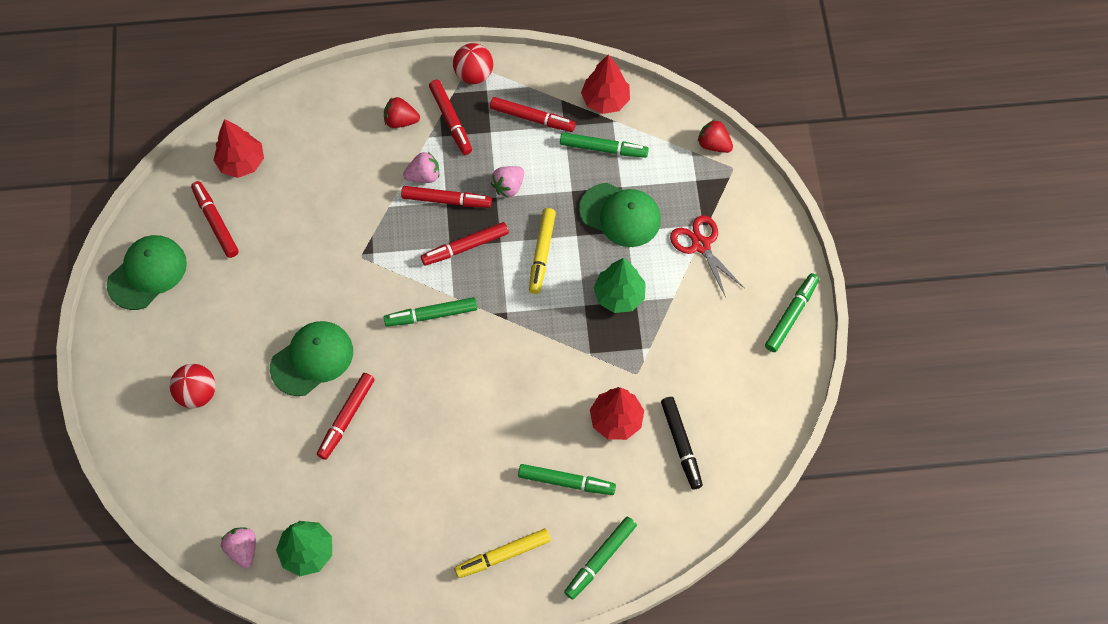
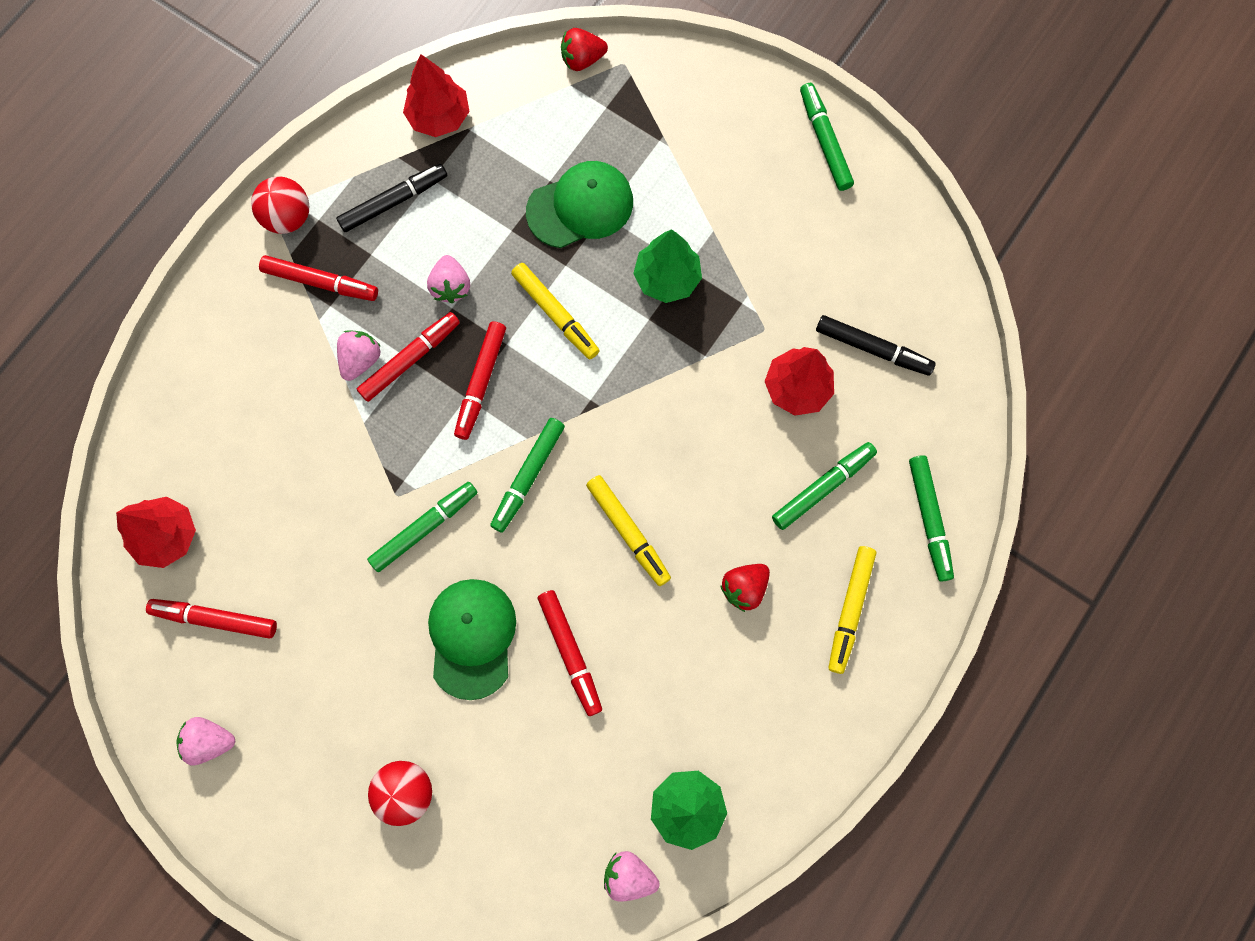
camera: 50 degrees left, 10 degrees up
(147, 273) = (210, 741): green cap -> pink strawberry
(401, 121) = (273, 332): red strawberry -> red strawberry (744, 588)
(445, 394) = (628, 532): none -> yellow marker
(532, 118) = (393, 201): red marker -> black marker
(603, 148) = (492, 163): green marker -> green marker (424, 528)
(701, 245) = (680, 160): red scissors -> none

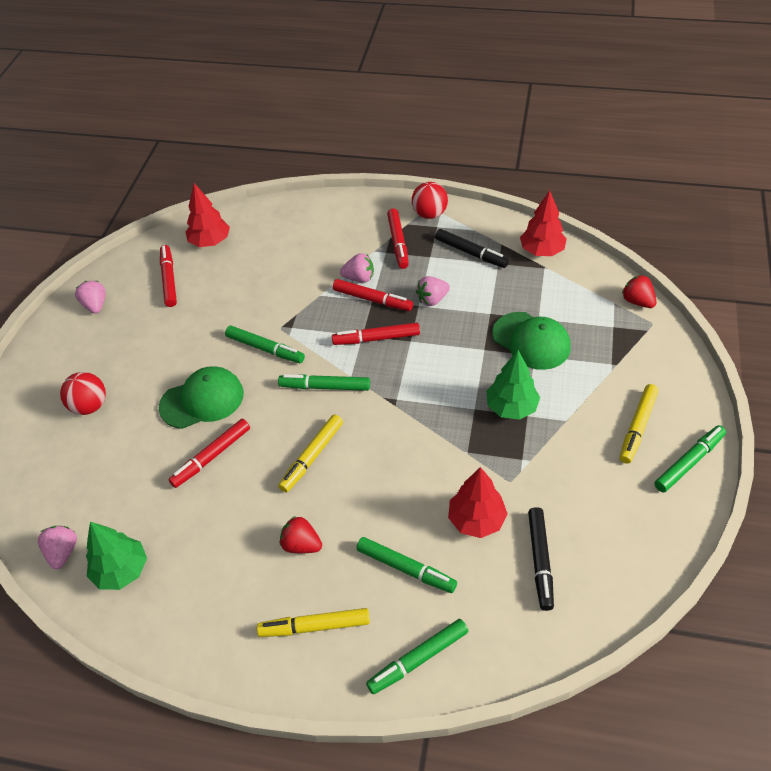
camera: 70 degrees right, 25 degrees down
(556, 314) = (446, 357): yellow marker -> yellow marker (637, 427)

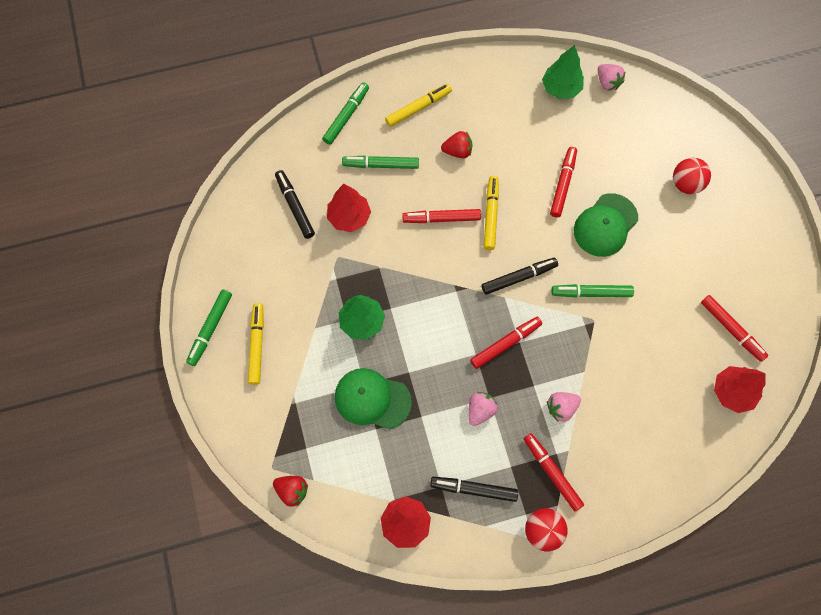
camera: 150 degrees right, 20 degrees up
(95, 305) = (769, 274): pink strawberry -> none
(325, 387) = (518, 277): green marker -> black marker
(372, 299) = (534, 386): red marker -> red marker (441, 219)

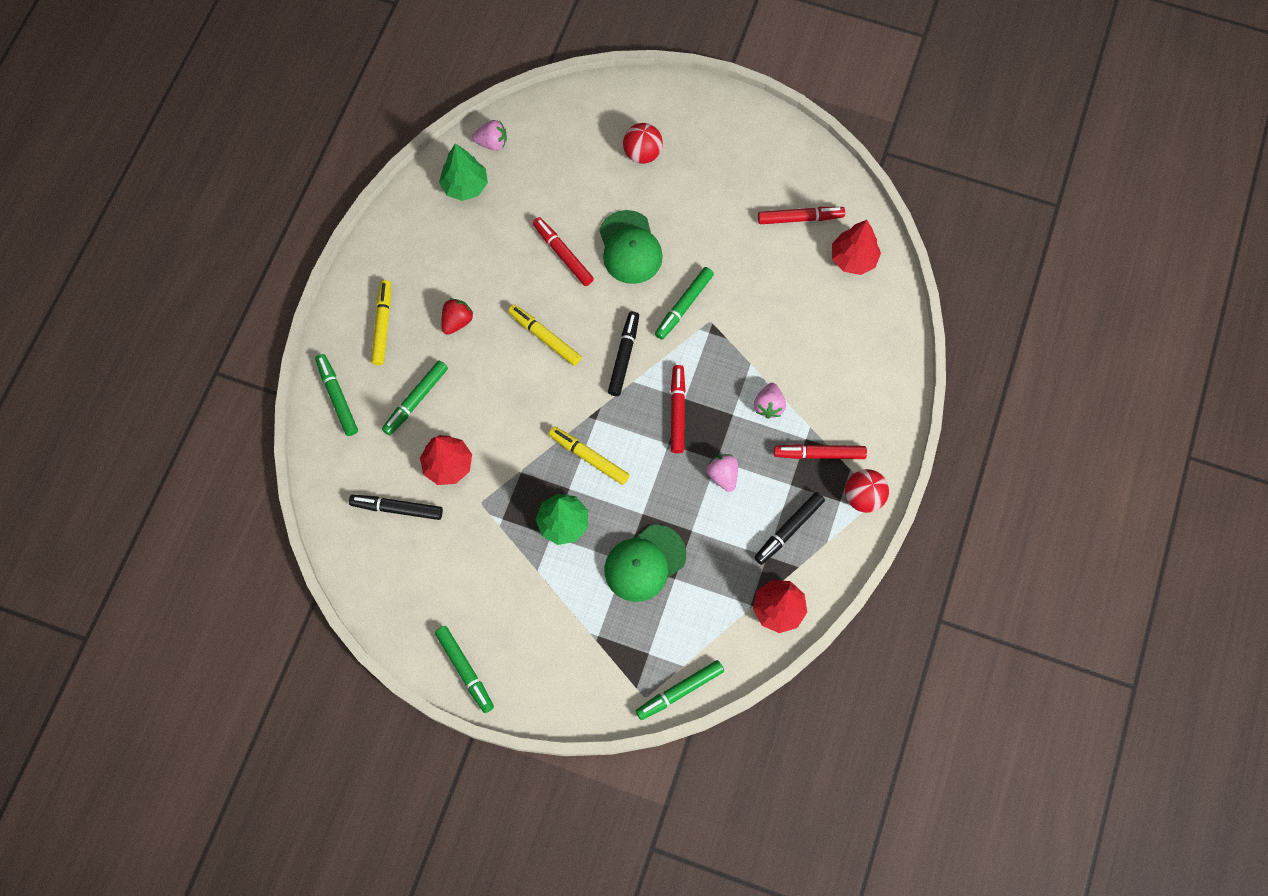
camera: 55 degrees left, 0 degrees up
(257, 345) = (514, 635): yellow marker -> yellow marker (589, 457)
(292, 490) = (679, 691): red strawberry -> green marker
(441, 219) = (514, 383): red marker -> none

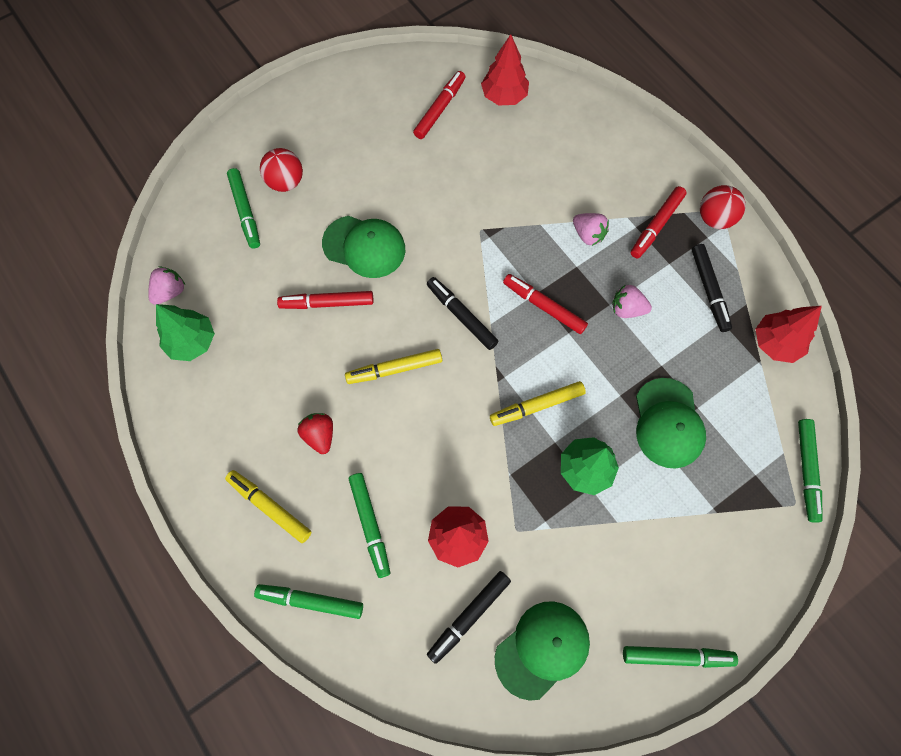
camera: 55 degrees left, 0 degrees up
(407, 573) = (542, 649): none -> green cap
(684, 306) = (451, 240): green marker -> green marker (245, 211)

